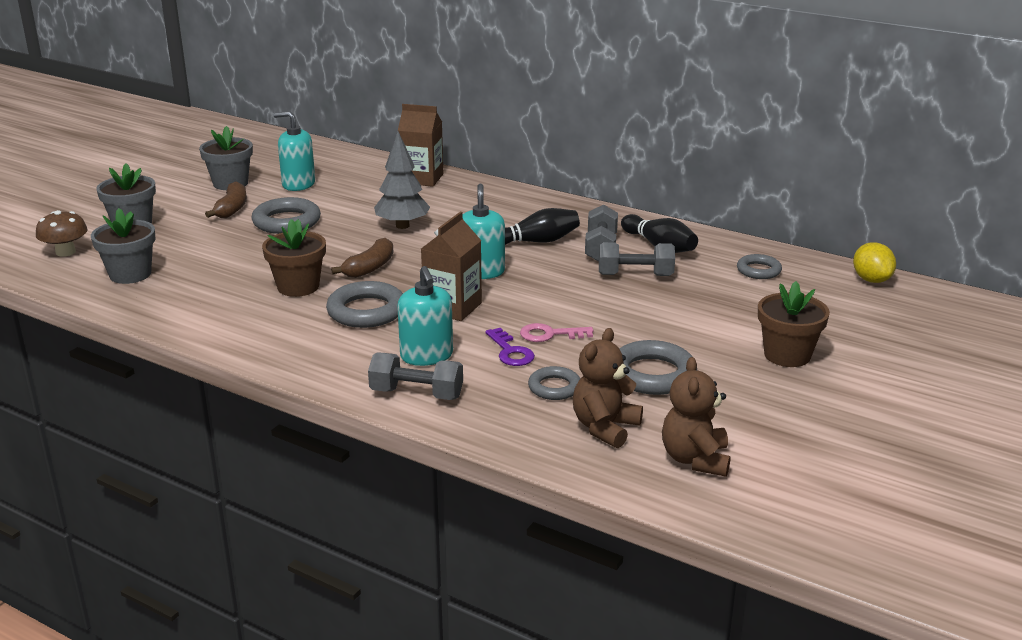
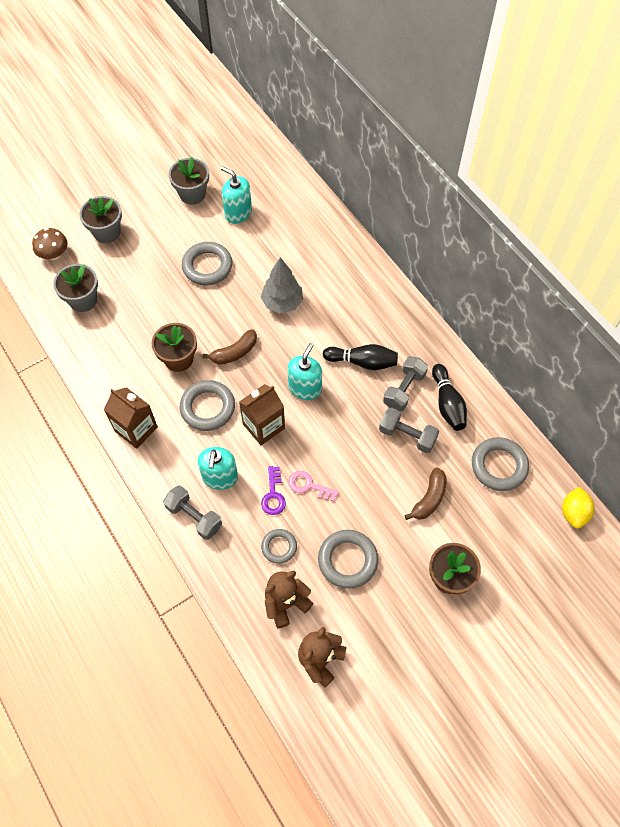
camera: 25 degrees right, 35 degrees up
(232, 209) = (179, 233): brown banana -> brown banana (429, 498)
(422, 179) = (329, 236): brown carton -> brown carton (136, 429)
(758, 270) = (499, 466): grey ring -> grey ring, size x1.67

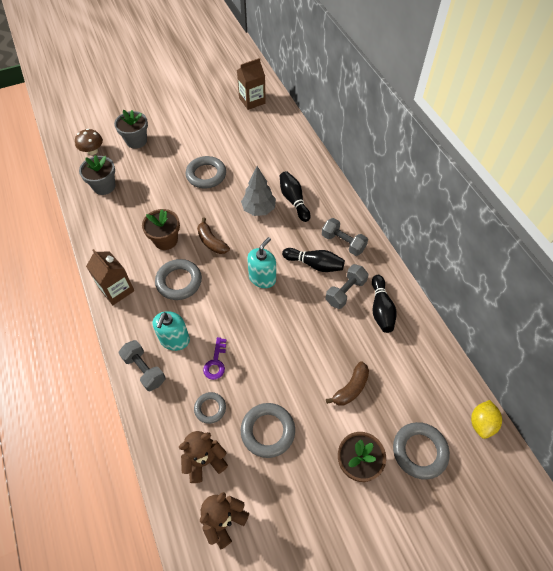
camera: 10 degrees right, 5 degrees down
(192, 194) = (208, 123): grey flower pot -> none
(234, 352) = (211, 242): brown banana -> brown banana turned 75 degrees clockwise
(238, 213) = (239, 140): turquoise soap dispenser -> none
(263, 426) = (221, 303): brown carton -> brown carton (252, 100)
(309, 486) = (248, 359): pink key -> none
(322, 285) = (294, 200): none -> black bowling pin
(407, 435) = (341, 330): grey dumbbell -> grey dumbbell (343, 243)
(499, 466) = (418, 369): grey ring -> grey ring (419, 451)

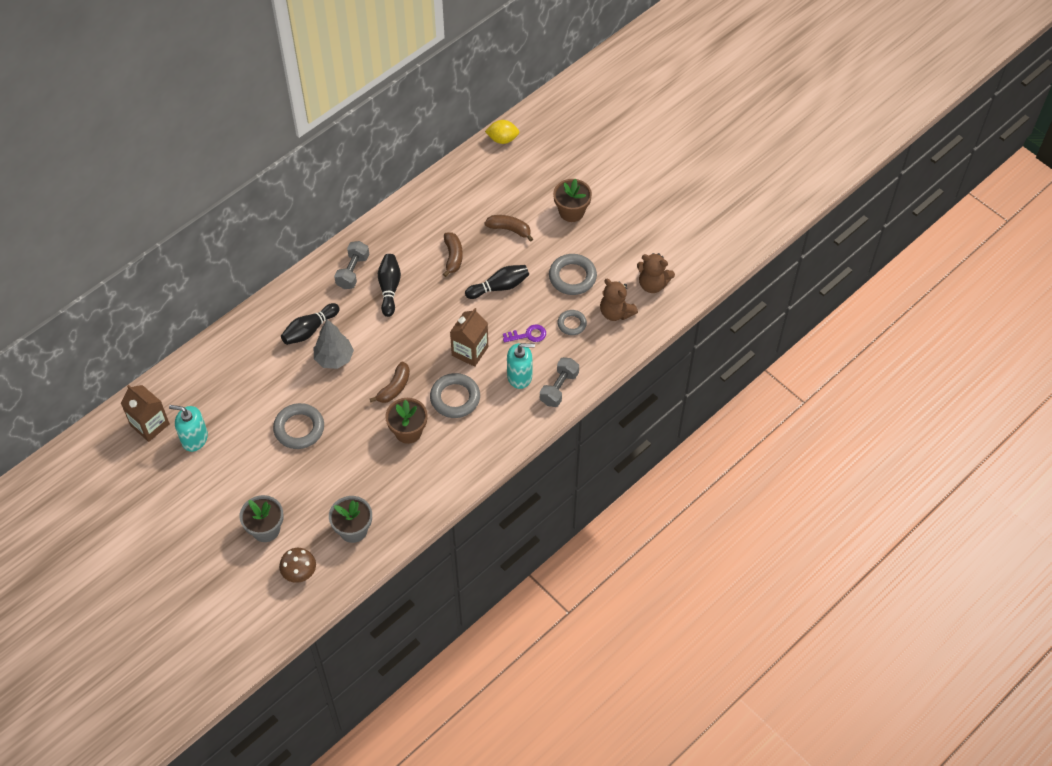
camera: 110 degrees left, 0 degrees up
(117, 290) = (486, 450): brown carton -> brown carton (470, 351)
(262, 278) = (422, 327): turquoise soap dispenser -> turquoise soap dispenser (194, 438)
(333, 325) = (453, 257): none -> brown banana
(345, 292) = (412, 256): grey dumbbell -> none
(381, 309) = (421, 224): black bowling pin -> black bowling pin (499, 287)
(419, 451) = (543, 174): grey ring -> none

